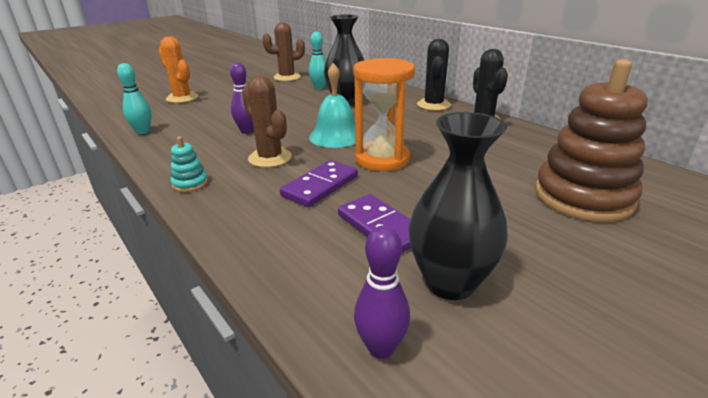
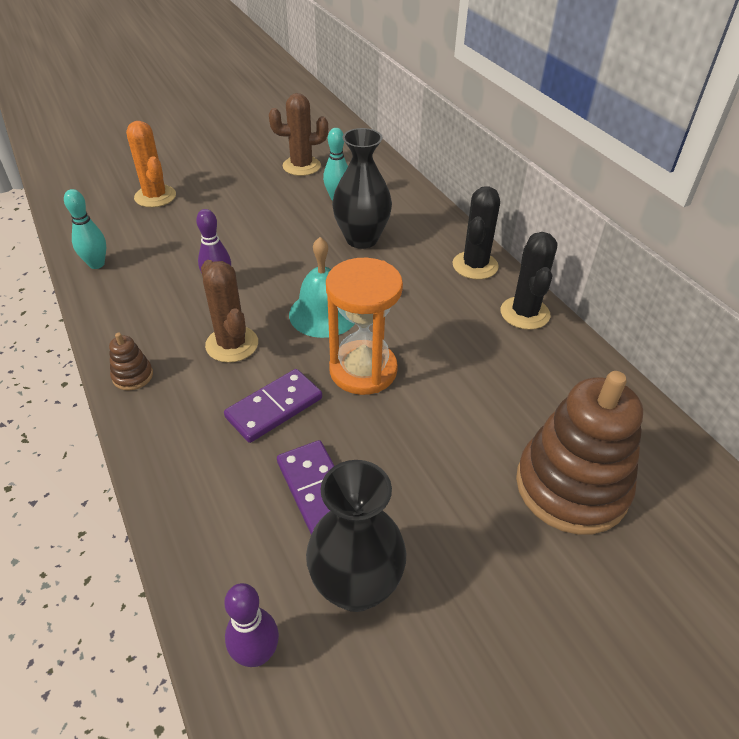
camera: 10 degrees right, 15 degrees up
(190, 183) = (133, 376): turquoise stacking toy -> brown stacking toy

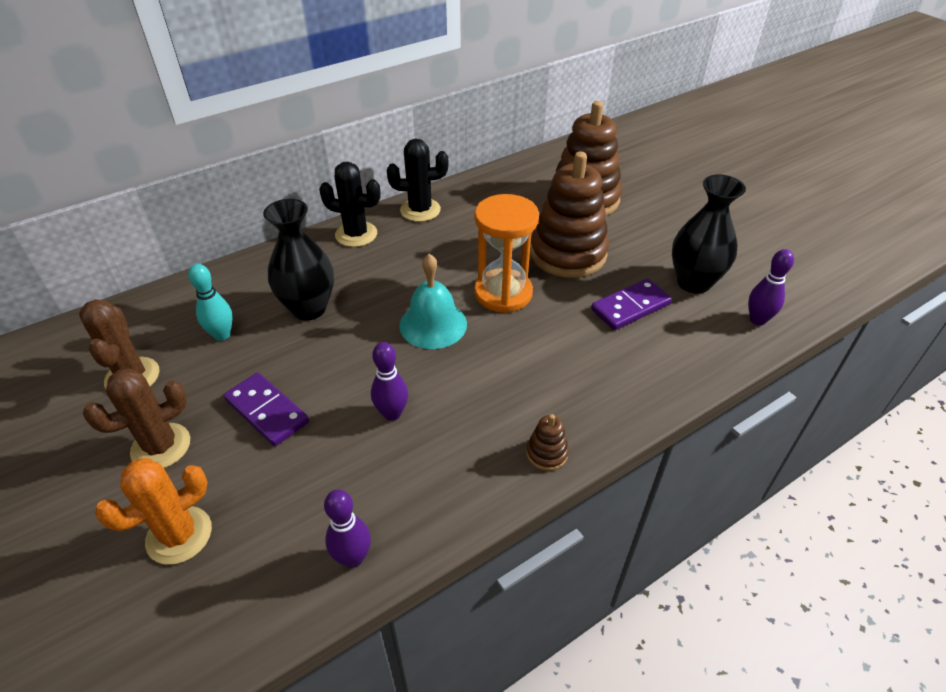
camera: 95 degrees left, 0 degrees up
(96, 264) = (353, 557): turquoise bowling pin -> purple bowling pin
(232, 344) = (487, 383): brown cactus -> brown cactus (161, 446)
(274, 408) = (559, 341): purple domino -> purple domino (266, 411)
(434, 442) = (568, 253): none -> brown stacking toy

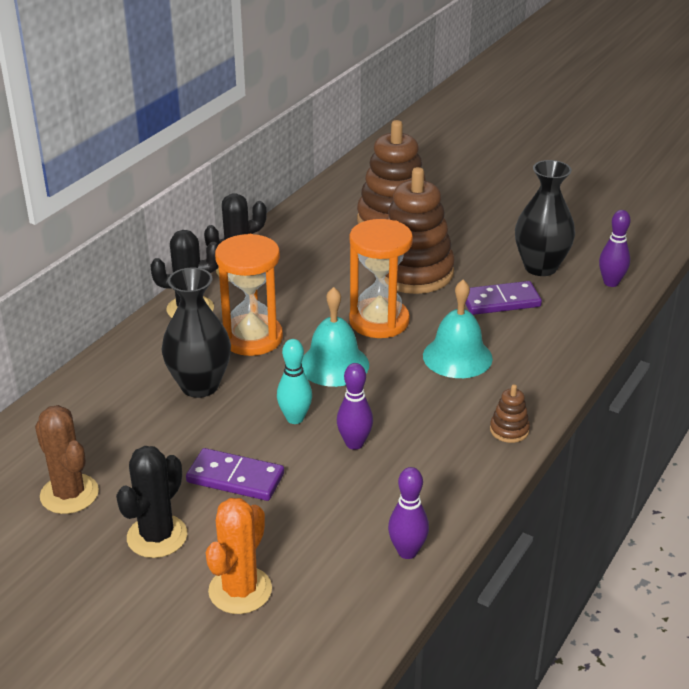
camera: 25 degrees left, 10 degrees down
(161, 446) = (157, 536): brown cactus -> black cactus
(222, 335) = (130, 433): turquoise bowling pin -> turquoise bowling pin (295, 418)
(384, 276) = (252, 338): none -> orange hourglass
(550, 353) = (457, 357): none -> turquoise bell
(630, 307) = (500, 301): purple domino -> purple domino turned 45 degrees clockwise

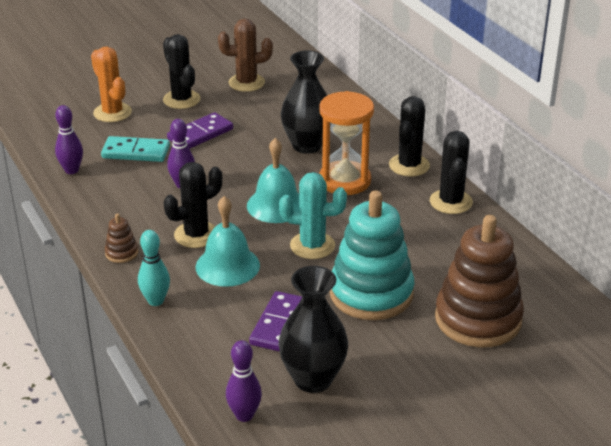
camera: 120 degrees right, 0 degrees up
(295, 418) = (233, 170): turquoise bowling pin -> turquoise bowling pin (156, 301)
(320, 514) = (136, 152): none -> turquoise domino
(379, 321) = (312, 246): orange hourglass -> turquoise cactus
(413, 272) = (371, 293): brown stacking toy -> turquoise stacking toy
(432, 395) = (196, 235): none -> black cactus

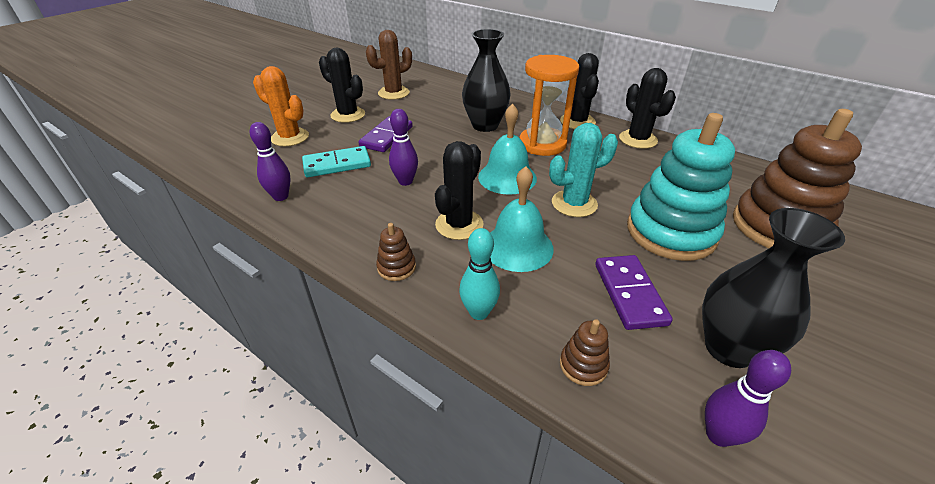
camera: 25 degrees left, 5 degrees up
(197, 354) = (583, 365): none -> brown stacking toy

